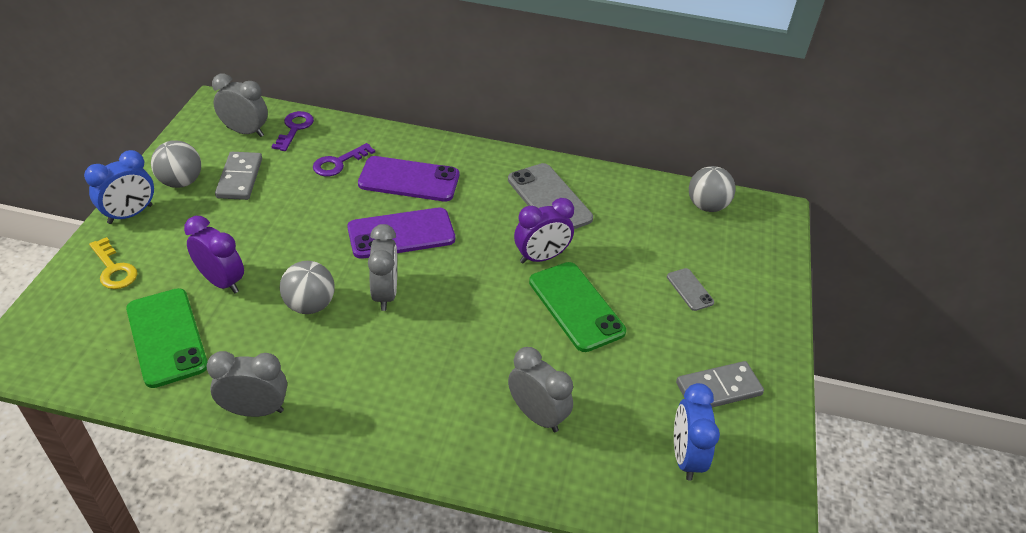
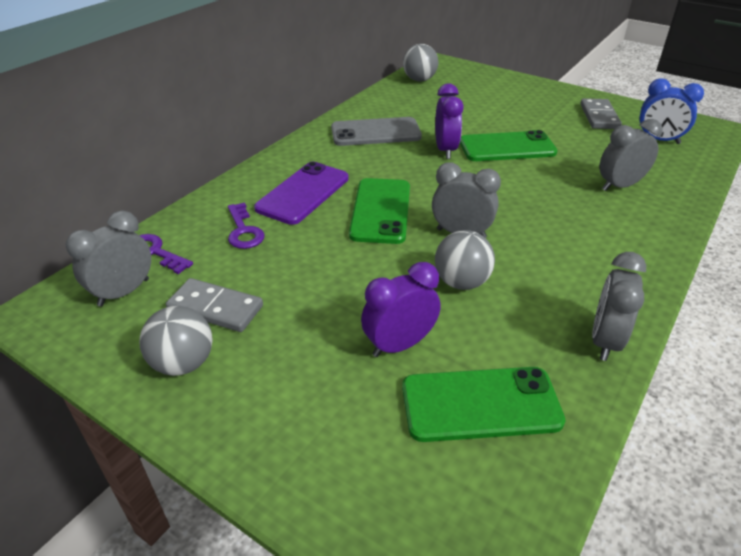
camera: 65 degrees left, 5 degrees down
(114, 269) = (330, 452): yellow key -> none
(130, 214) = (219, 425): blue clock -> none
(401, 234) = (381, 211): purple phone -> green phone
(690, 289) = (503, 104): grey phone -> none

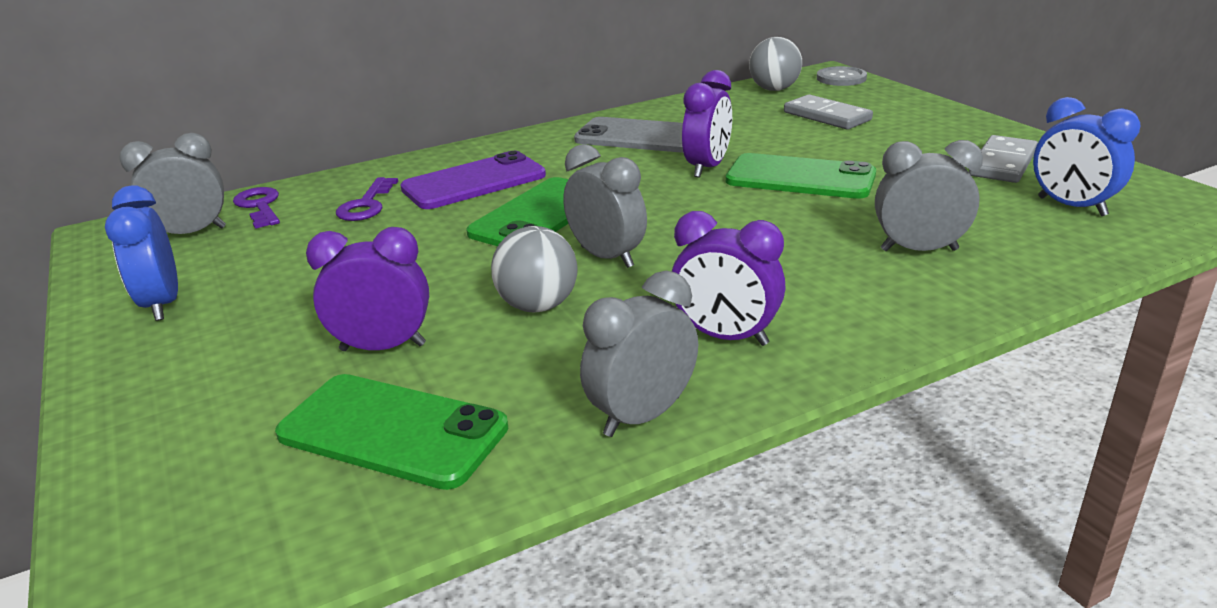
camera: 30 degrees right, 10 degrees down
(183, 363) = (162, 304): grey ball -> blue clock
(215, 308) = (251, 266): grey domino -> grey domino (827, 116)
(450, 65) = (841, 78): none -> grey button
(588, 272) = (726, 337): none -> purple clock

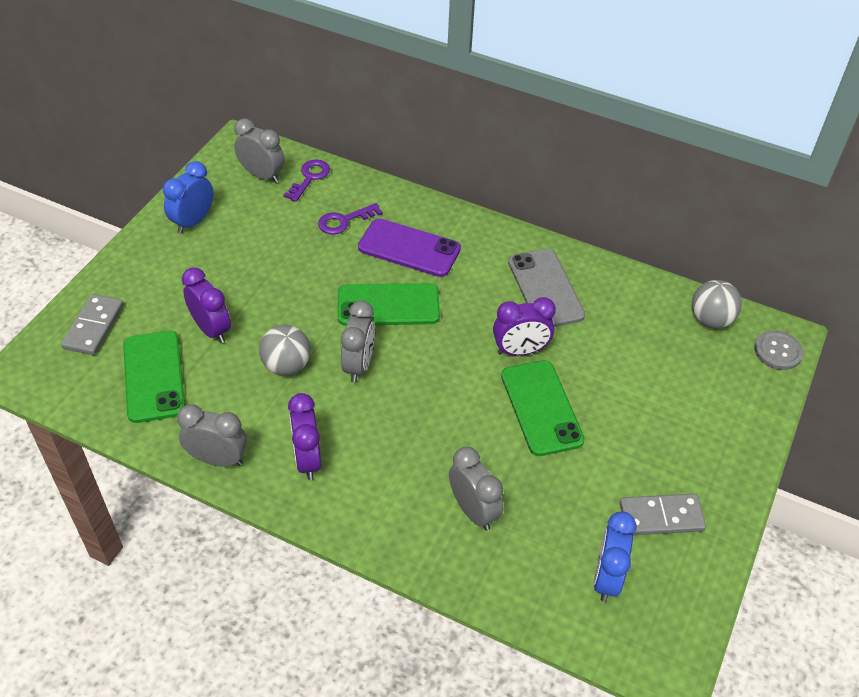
camera: 50 degrees right, 20 degrees up
(827, 116) = (676, 377): grey domino -> grey domino (94, 327)

